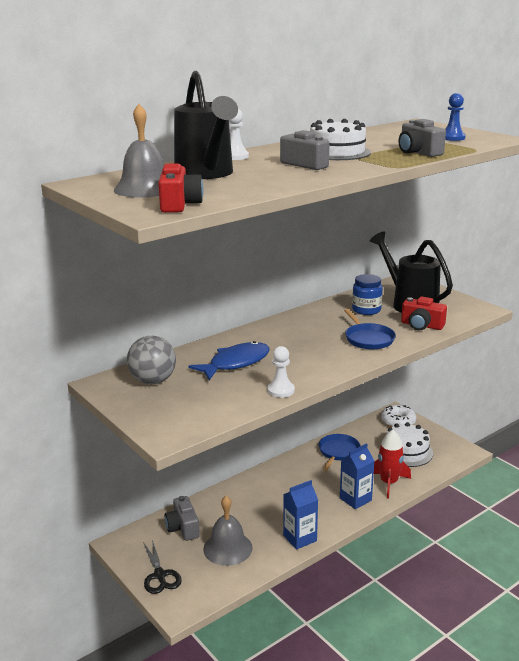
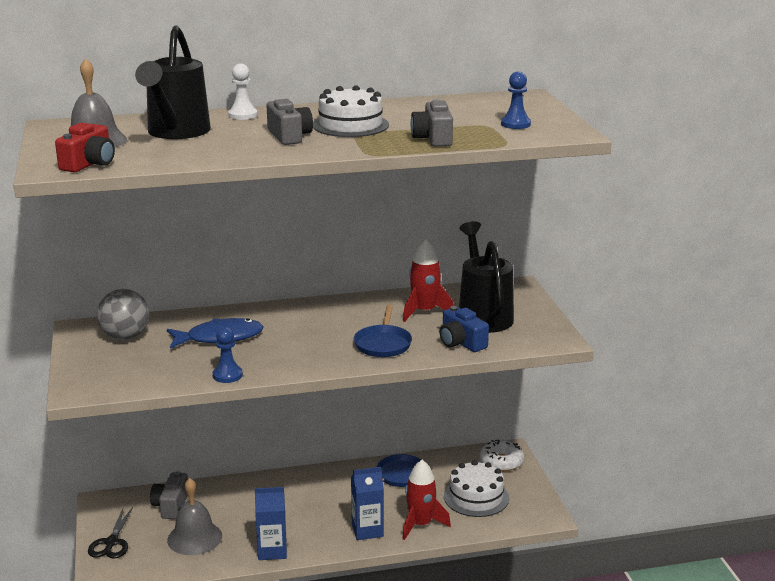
camera: 25 degrees right, 0 degrees up
(281, 390) = (227, 375): white pawn -> blue pawn
(366, 310) = (424, 311): blue jar -> red rocket
(421, 325) = (461, 342): red camera -> blue camera

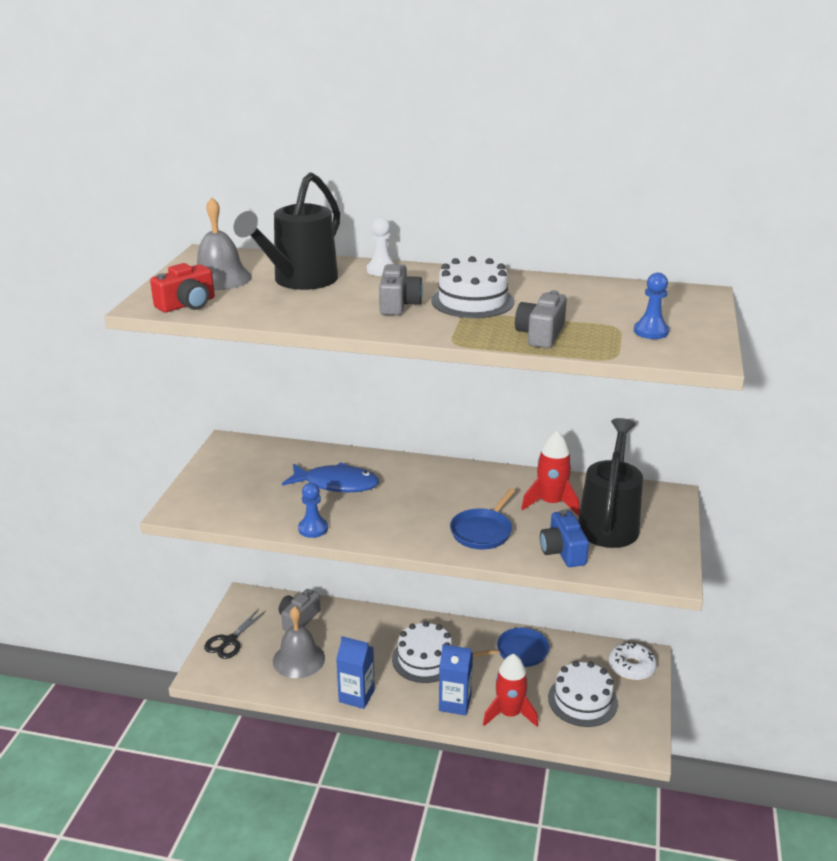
camera: 25 degrees right, 5 degrees up
(125, 337) = (258, 462): grey ball -> none
(317, 504) = (424, 659): none -> white cake

